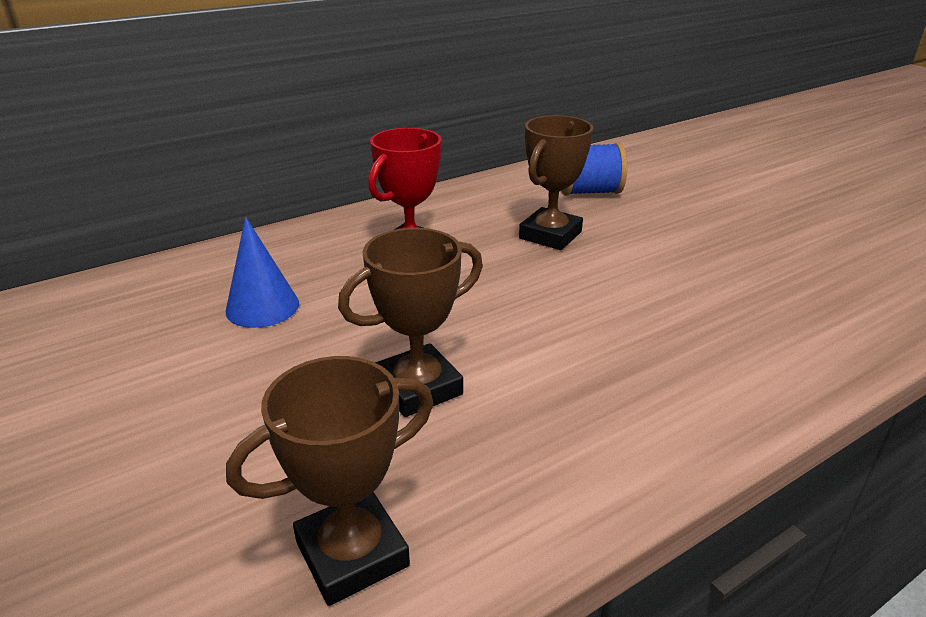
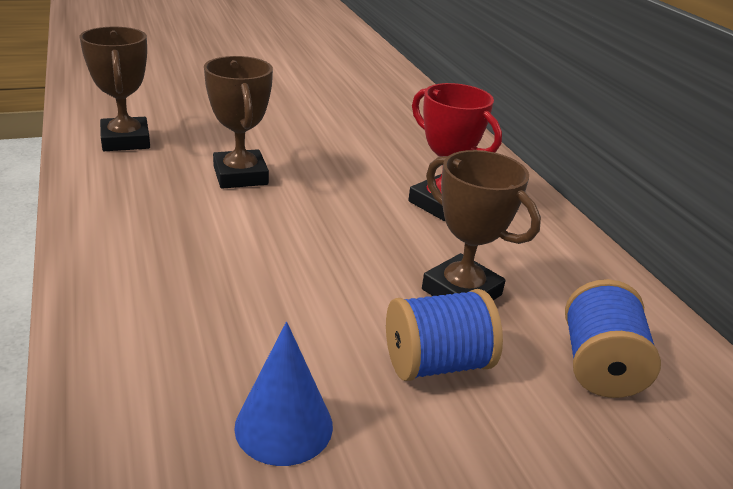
camera: 100 degrees right, 0 degrees up
(262, 307) = (373, 139): blue cone -> blue cone (284, 426)
(641, 239) = (437, 363): none -> blue spool

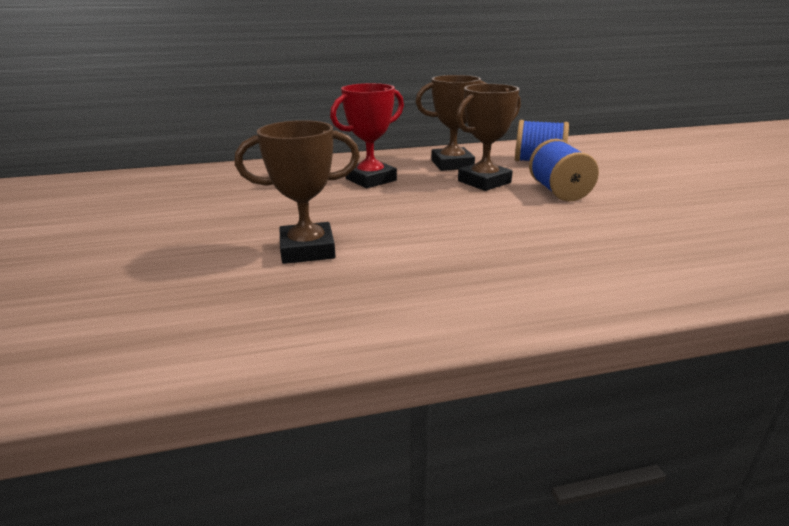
camera: 80 degrees left, 5 degrees down
(126, 140) = (178, 328): brown trophy -> brown trophy (452, 164)
(284, 426) = (642, 229): blue cone -> none

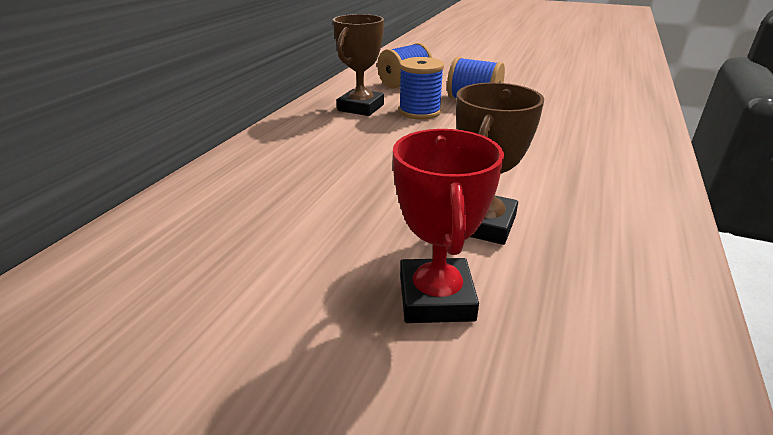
camera: 55 degrees left, 5 degrees up
(370, 179) = (343, 147): red trophy -> red trophy (436, 298)
(484, 182) = (419, 112): brown trophy -> blue spool

